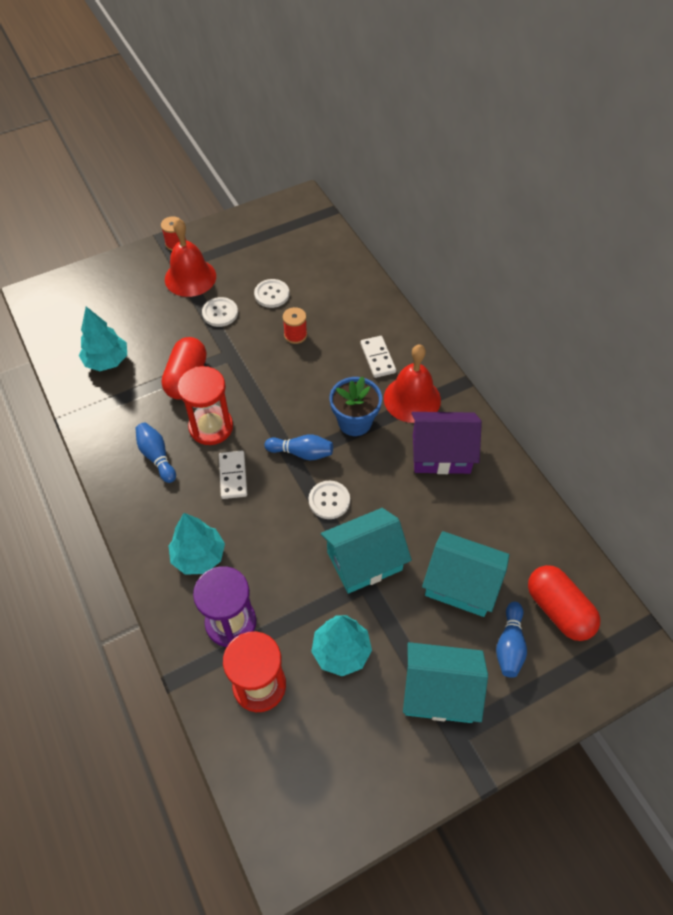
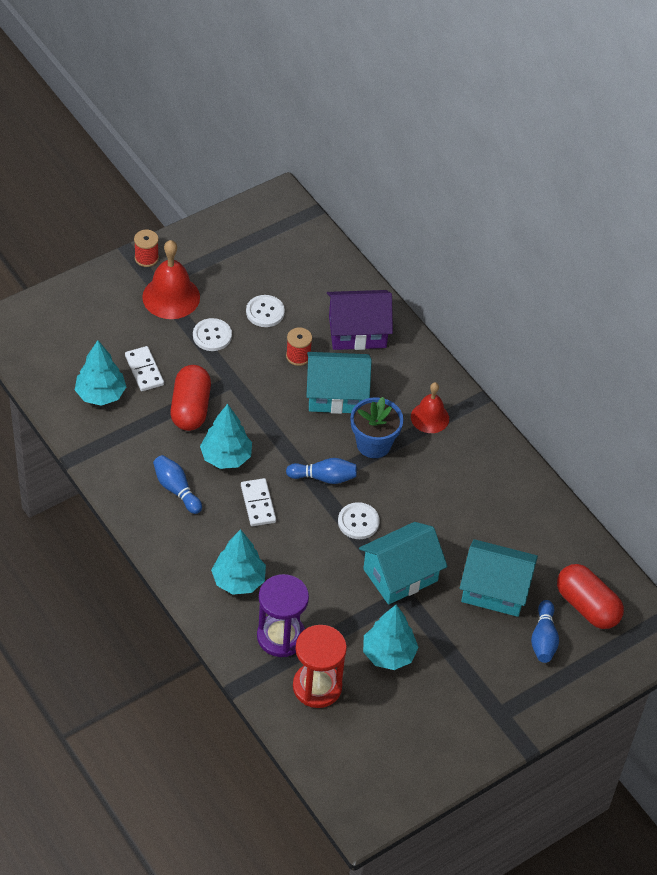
camera: 10 degrees left, 5 degrees down
(211, 427) = (226, 457): red hourglass -> turquoise tree
(378, 358) = (389, 377): white domino -> white domino (144, 370)
(412, 399) = (430, 417): red bell -> red bell, size x0.65
(439, 691) = (482, 680): turquoise house -> turquoise house (336, 394)
(441, 453) = (464, 470): purple house -> purple house (357, 331)

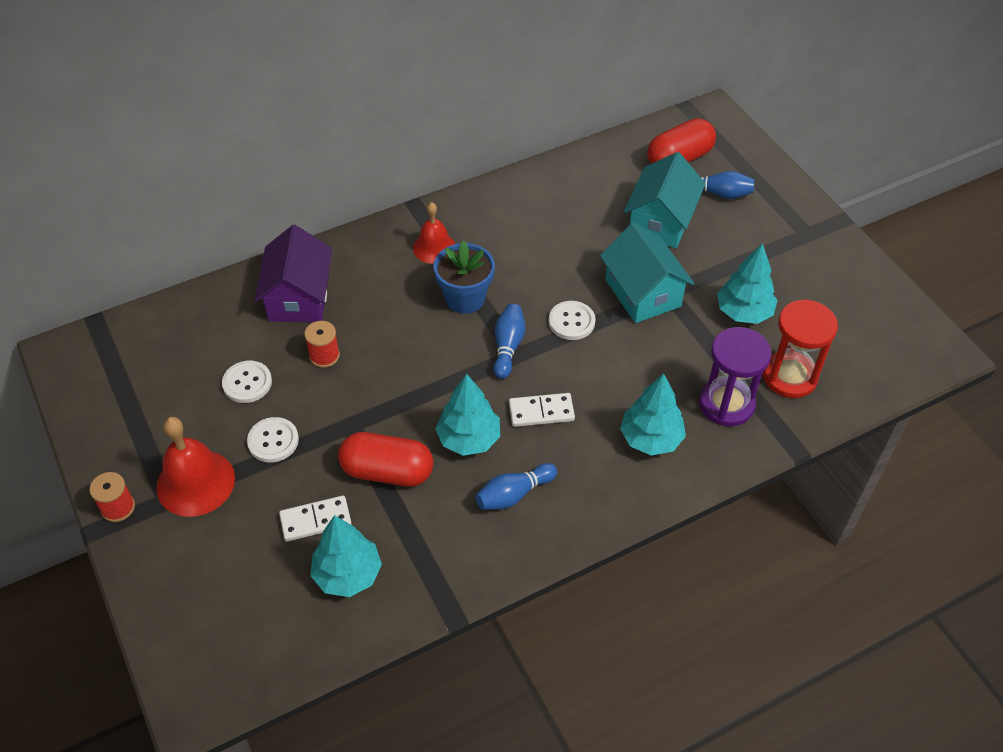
camera: 80 degrees left, 0 degrees up
(336, 394) = (389, 325): turquoise house -> none

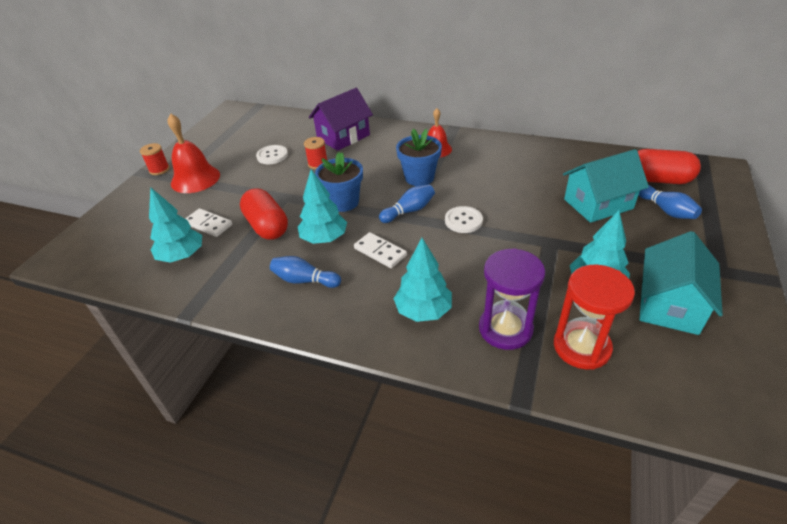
camera: 50 degrees right, 10 degrees down
(273, 441) = (245, 183): white button -> none
(427, 384) = (343, 202): none -> blue flower pot
(642, 293) = (531, 232): turquoise house -> turquoise house (669, 304)

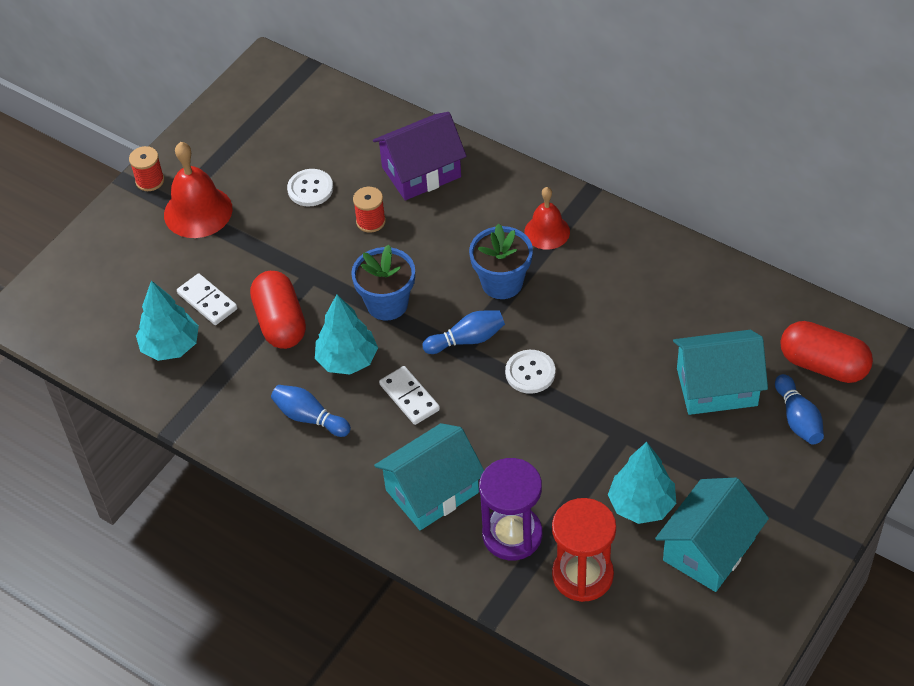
camera: 15 degrees right, 10 degrees up
(423, 311) = (432, 491): turquoise tree -> turquoise house

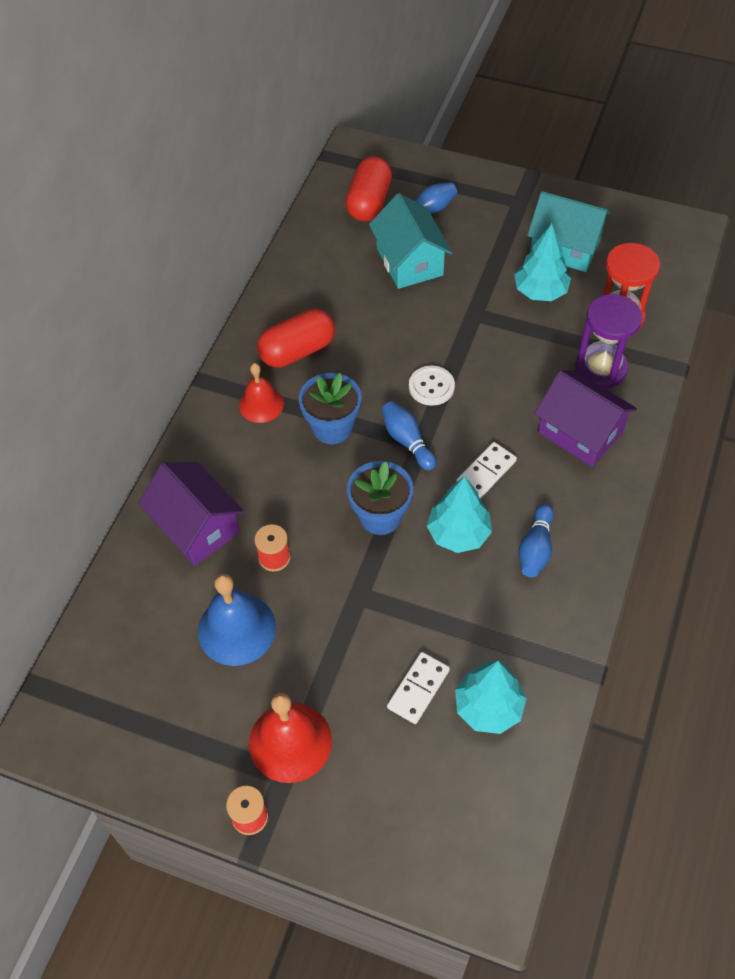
camera: 105 degrees left, 5 degrees up
(280, 322) = (428, 607): red capsule -> red capsule (297, 351)
(310, 189) = (237, 629): white button -> blue bell
(432, 491) = (580, 432): turquoise house -> purple house

